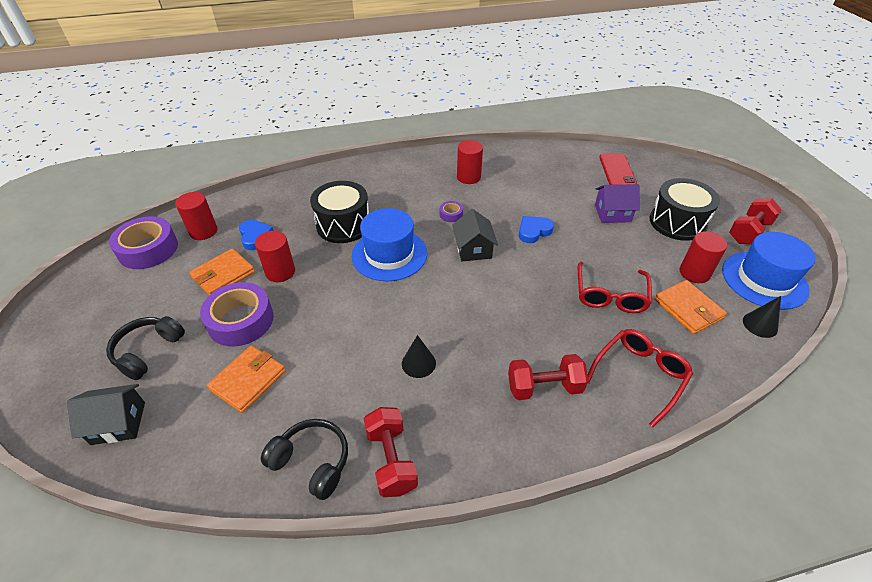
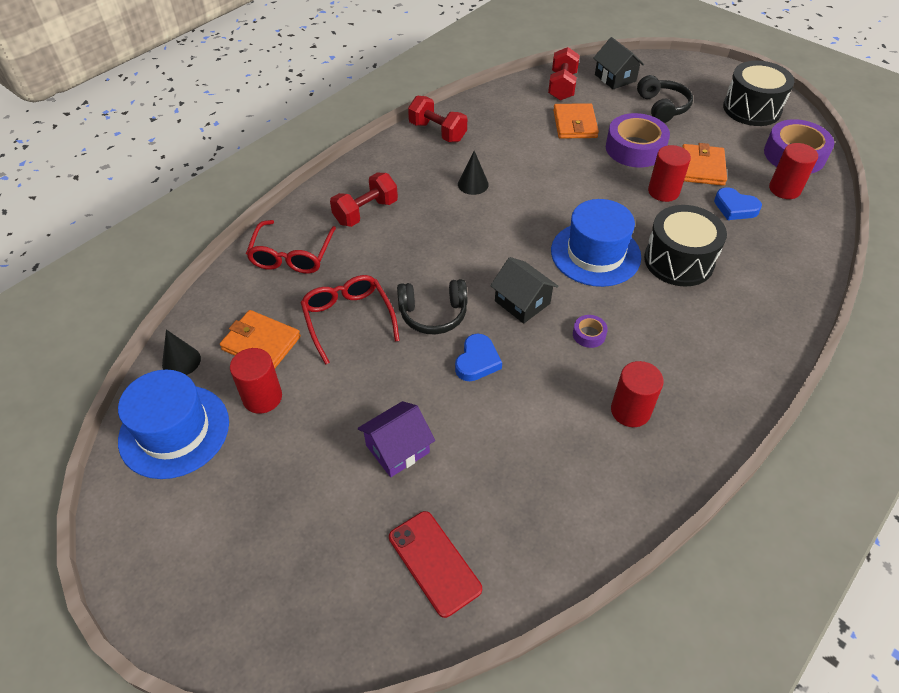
camera: 145 degrees right, 5 degrees up
(118, 423) = (615, 78): black house -> black house turned 75 degrees counterclockwise
(312, 462) = (483, 112): black headphones -> black headphones (433, 314)
(677, 222) = (302, 481): black drum -> black drum (751, 109)
(748, 232) = (194, 517): red dumbbell -> red dumbbell (562, 86)

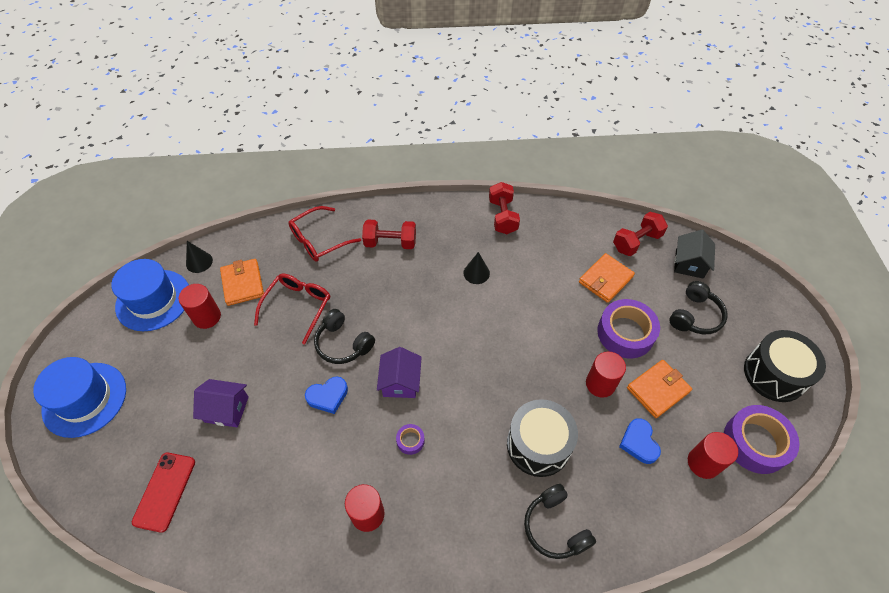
camera: 45 degrees right, 5 degrees up
(522, 302) = (400, 382): black house -> purple house
(595, 254) = (489, 389): blue hat -> blue hat (85, 399)
(759, 300) = (555, 527): none -> black headphones

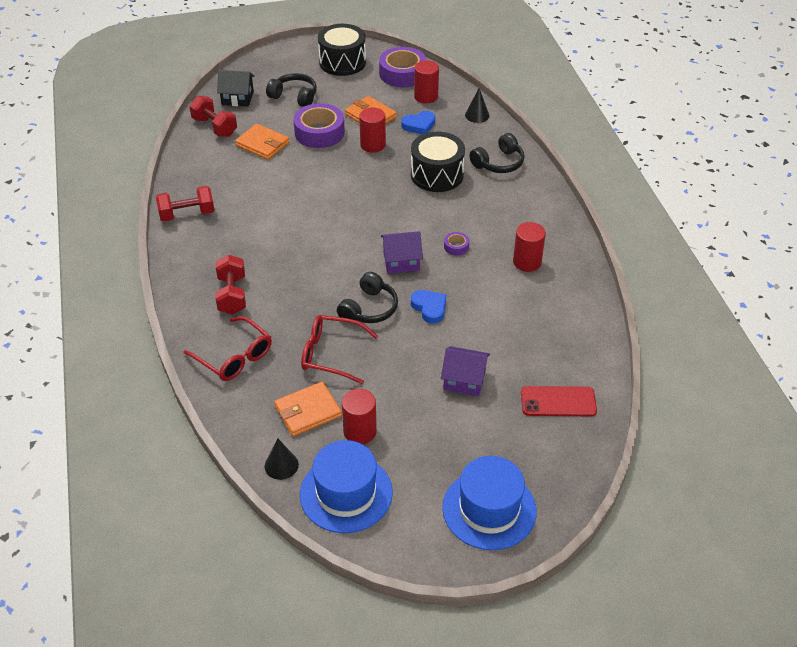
camera: 100 degrees left, 10 degrees down
(226, 409) = (464, 380): purple house -> purple house turned 75 degrees counterclockwise
(476, 273) = (266, 226): black cone -> black cone (477, 115)

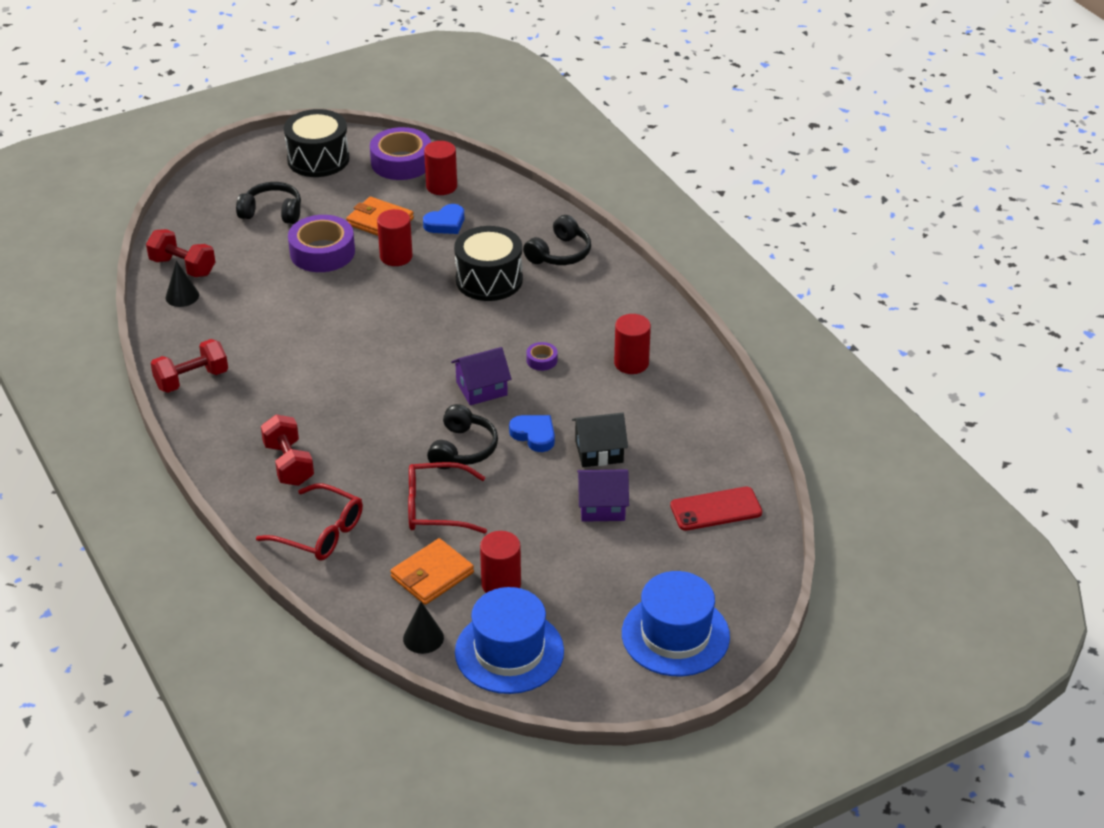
camera: 15 degrees left, 5 degrees down
(237, 98) = (198, 226): black house -> black house (599, 451)
(262, 144) = (254, 278): orange wallet -> none
(477, 115) = (513, 199): black cone -> black cone (182, 296)

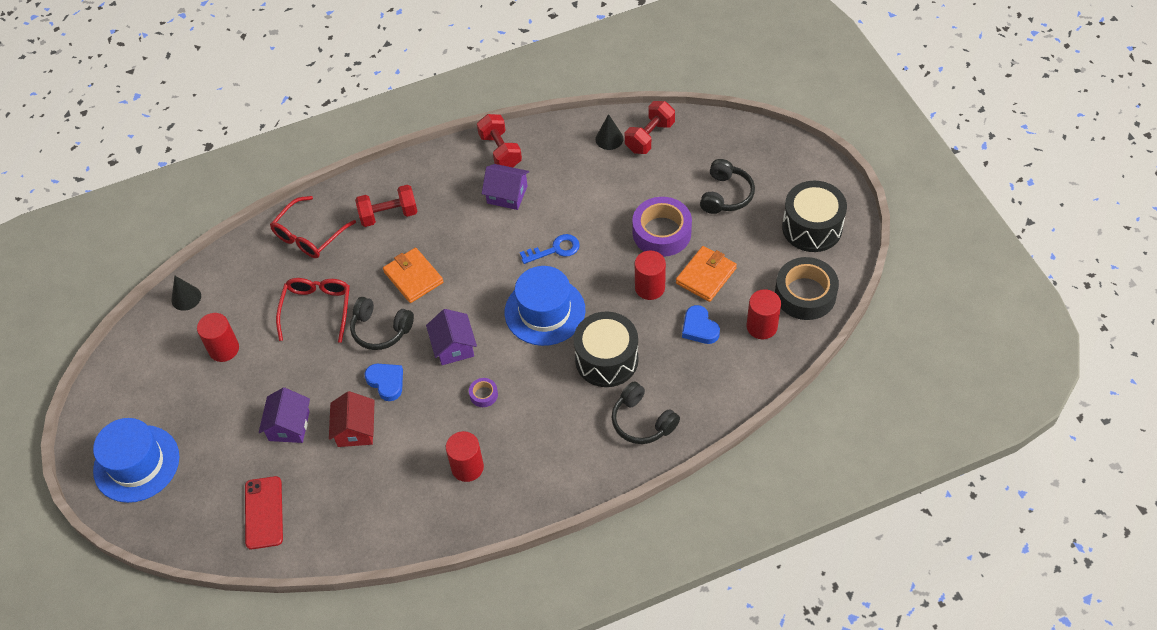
camera: 100 degrees right, 15 degrees up
(262, 368) = (507, 194): none -> purple house
(345, 325) = (555, 249): none -> blue key
(401, 162) = (805, 294): purple tape -> black tape
(432, 575) = (246, 305): orange wallet -> orange wallet (413, 277)
(509, 651) = (156, 350): blue hat -> blue hat (545, 311)
(534, 435) = (386, 382): blue heart -> blue heart turned 90 degrees counterclockwise
(599, 451) = (355, 429): black house -> red house

